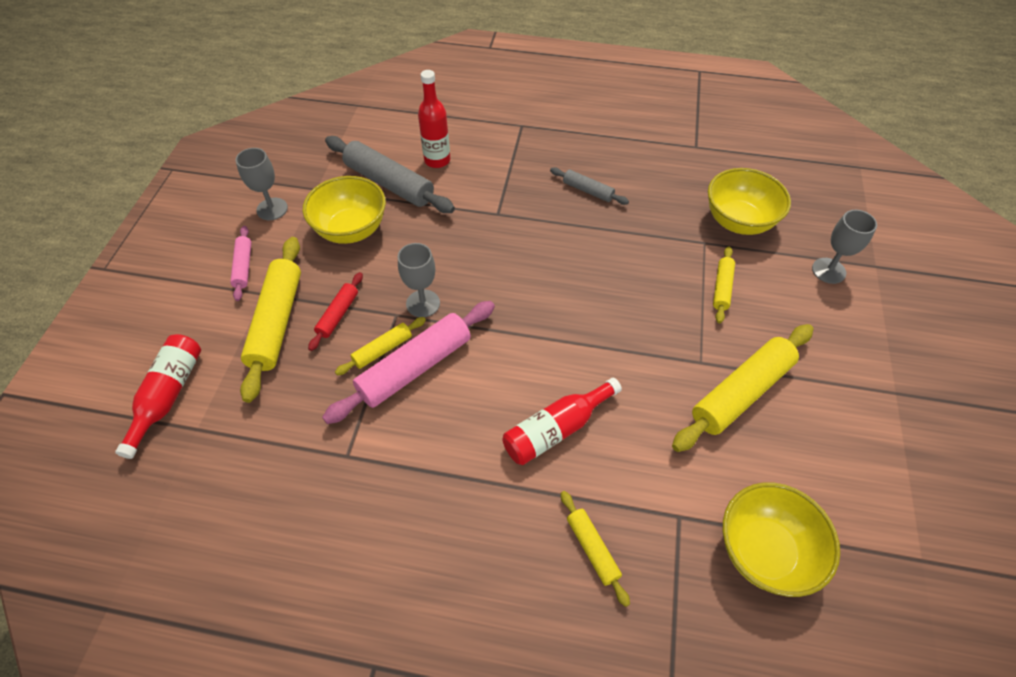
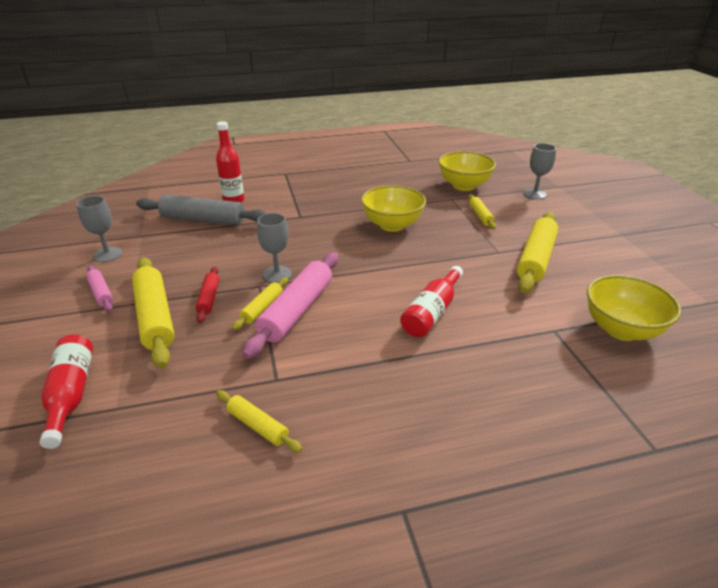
camera: 25 degrees left, 20 degrees down
(351, 230) = (188, 250): yellow bowl -> yellow bowl (392, 225)
(588, 191) = (356, 193): grey rolling pin -> none
(592, 549) = (513, 368): yellow rolling pin -> yellow rolling pin (258, 426)

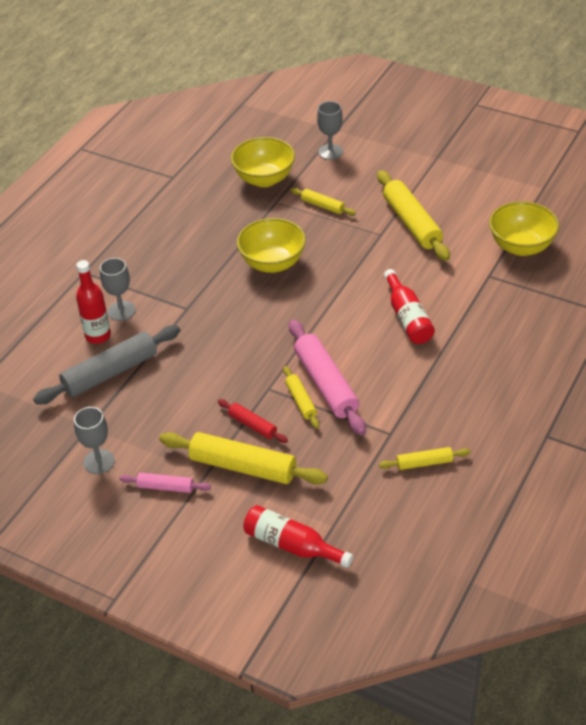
camera: 45 degrees left, 10 degrees up
(277, 274) = (264, 370): grey goblet -> grey goblet (121, 311)

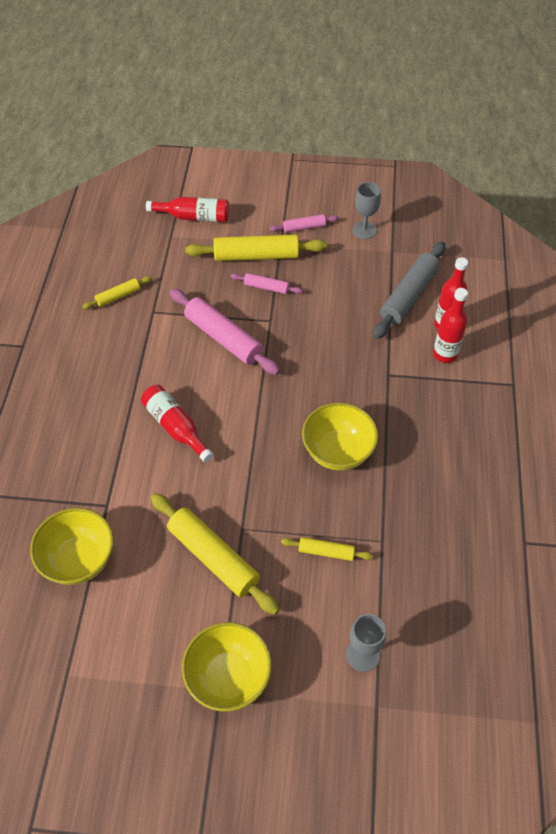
camera: 155 degrees right, 10 degrees up
(121, 311) = (445, 354): grey goblet -> red bottle
(252, 425) = (266, 287): red rolling pin -> pink rolling pin
(264, 179) = (417, 575): yellow bowl -> yellow bowl (228, 677)
(301, 401) = (237, 317): yellow rolling pin -> none

